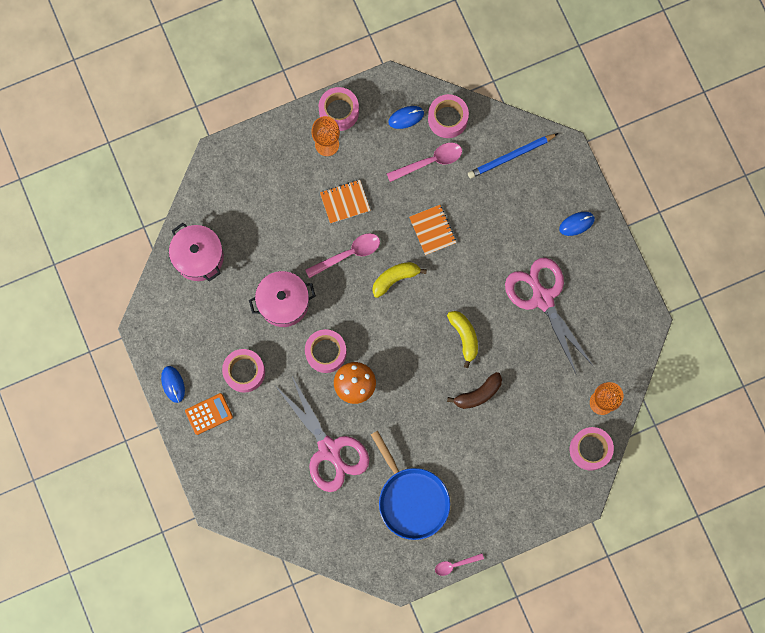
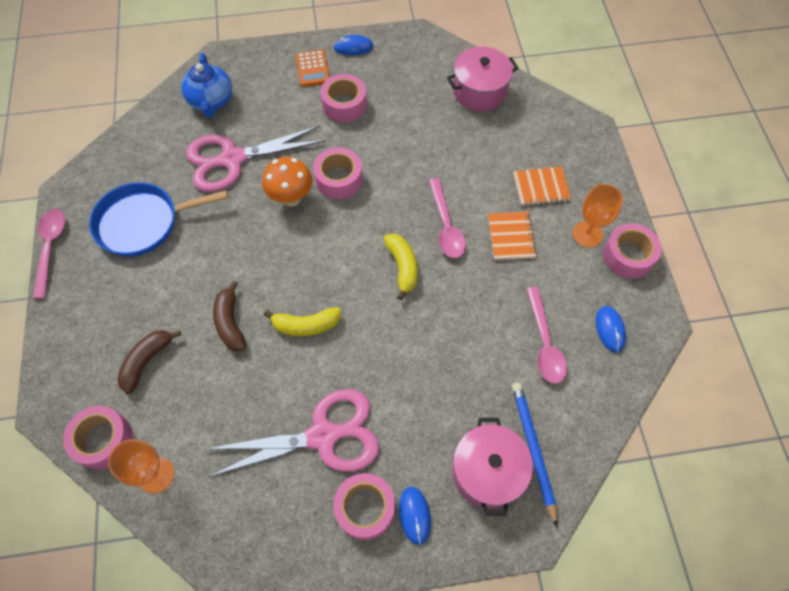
camera: 105 degrees right, 15 degrees down
(271, 493) = (211, 101): none -> blue teapot
(283, 302) = (408, 153): pink pot -> pink pot (487, 471)
(432, 230) = (452, 323): orange notebook -> orange notebook (541, 187)
(447, 119) = (601, 380): pink tape -> pink tape (365, 508)
(455, 564) = (51, 248): pink spoon -> pink spoon, size x1.64
(525, 444) = (147, 361): none -> brown banana

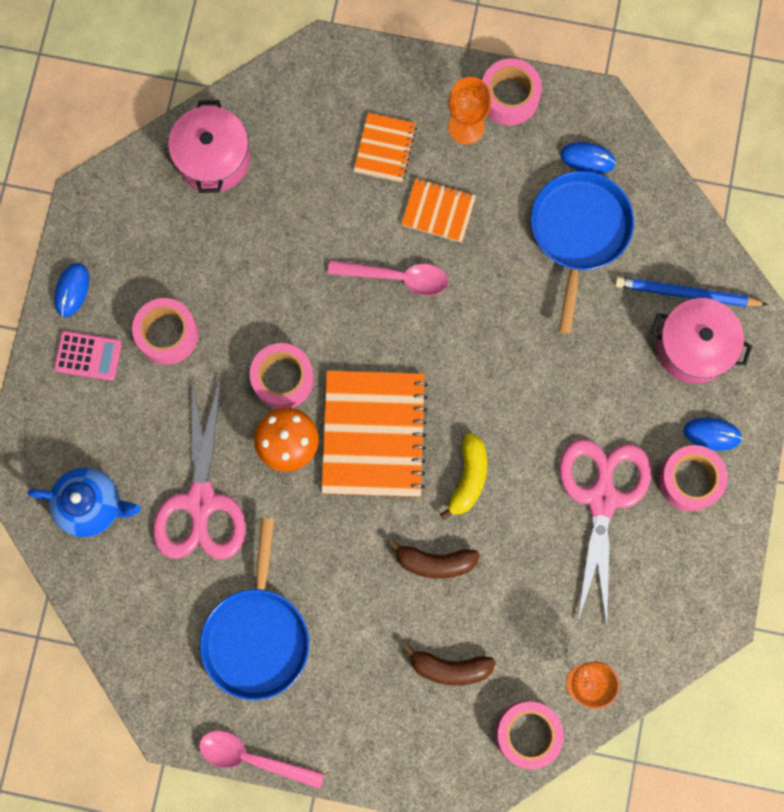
camera: 70 degrees left, 15 degrees up
(147, 361) = (450, 668): brown banana -> brown banana turned 45 degrees counterclockwise
(312, 68) = (88, 356): orange calculator -> pink calculator
(318, 249) = (373, 434): none -> orange notebook
(402, 267) = (433, 346): yellow banana -> none
(544, 343) = (579, 232): pink spoon -> blue pan

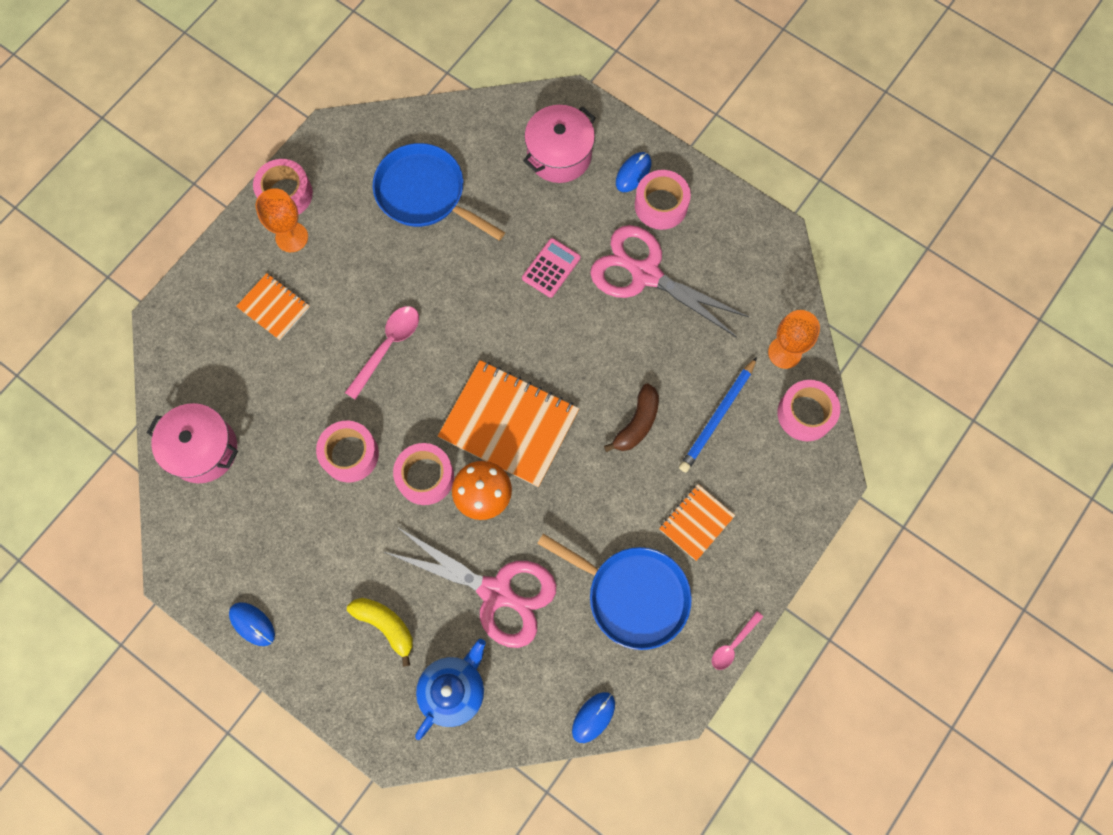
camera: 65 degrees left, 5 degrees down
(88, 356) = (319, 635): pink calculator -> pink calculator (551, 268)
(167, 334) = (336, 557): pink tape -> pink tape (350, 454)
(252, 758) = (733, 644): pink spoon -> pink spoon, size x0.61
(438, 211) = (350, 290): orange notebook -> orange notebook (696, 522)
(450, 668) = (728, 450): brown banana -> none
(468, 478) = (581, 366): yellow banana -> yellow banana (385, 625)
(587, 158) = (369, 160): blue mouse -> blue mouse (593, 717)
(686, 294) = (515, 140): blue pencil -> blue pencil (717, 416)

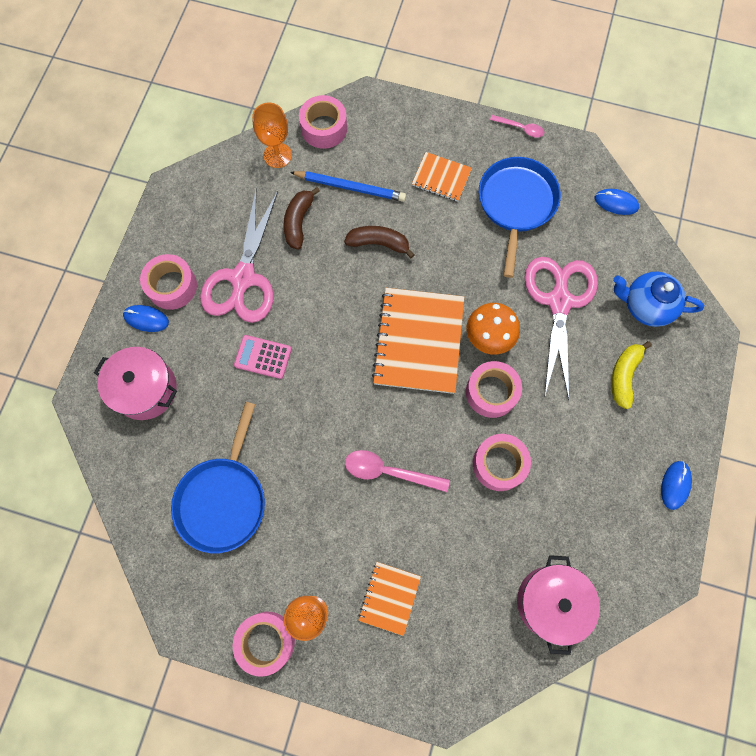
camera: 110 degrees left, 0 degrees up
(692, 348) = (298, 222): none -> brown banana

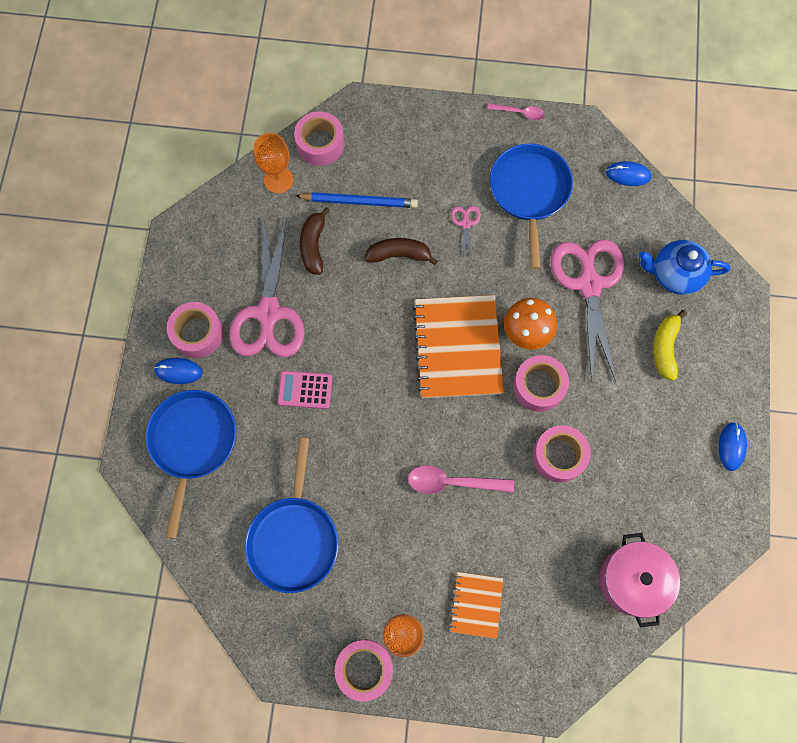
camera: 10 degrees left, 0 degrees up
(145, 389) = (193, 443): pink pot -> blue pan
(441, 178) = (449, 177): orange notebook -> none
(449, 224) = (466, 224): none -> pink scissors

